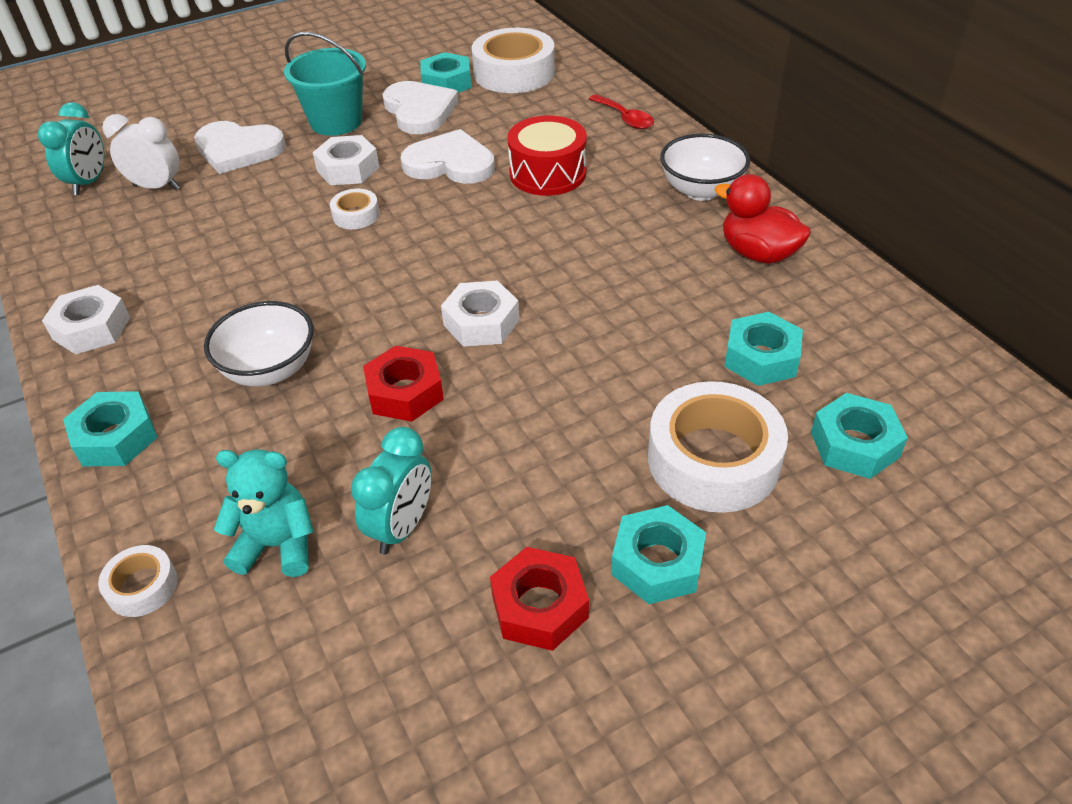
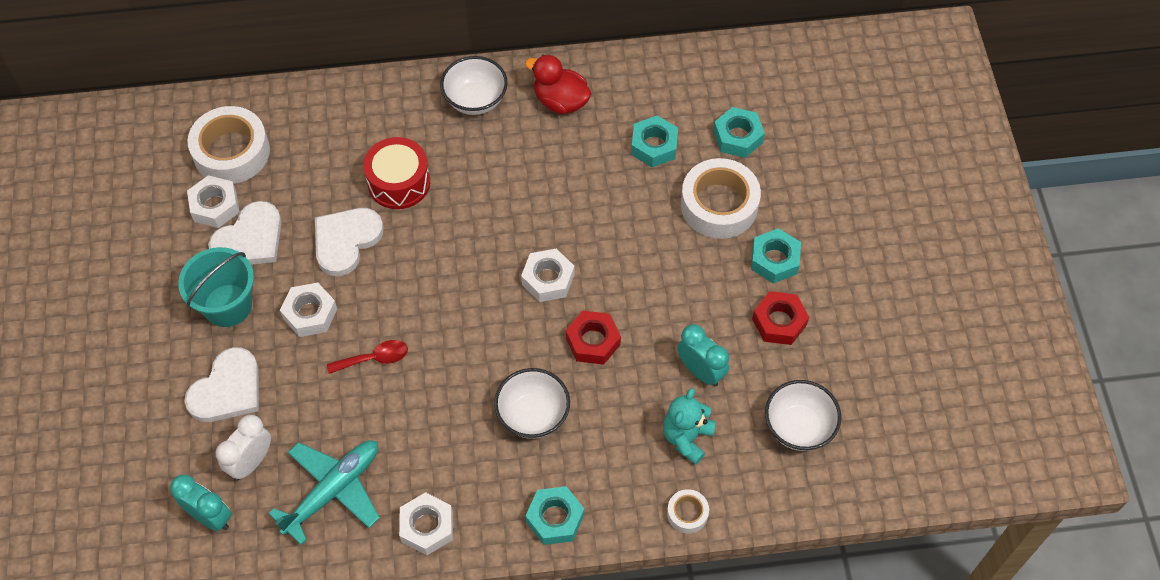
camera: 70 degrees left, 15 degrees up
(131, 247) = (333, 490): none -> turquoise plane
(340, 701) = (798, 427): none -> white bowl
(356, 215) = (380, 323): white tape -> none
(419, 111) = (250, 239): white heart -> white heart turned 135 degrees clockwise
(446, 83) = (215, 206): turquoise nut -> white nut
(625, 118) = (354, 105): red spoon -> red spoon (374, 358)
(758, 253) = (560, 101): red duck -> red duck turned 60 degrees clockwise

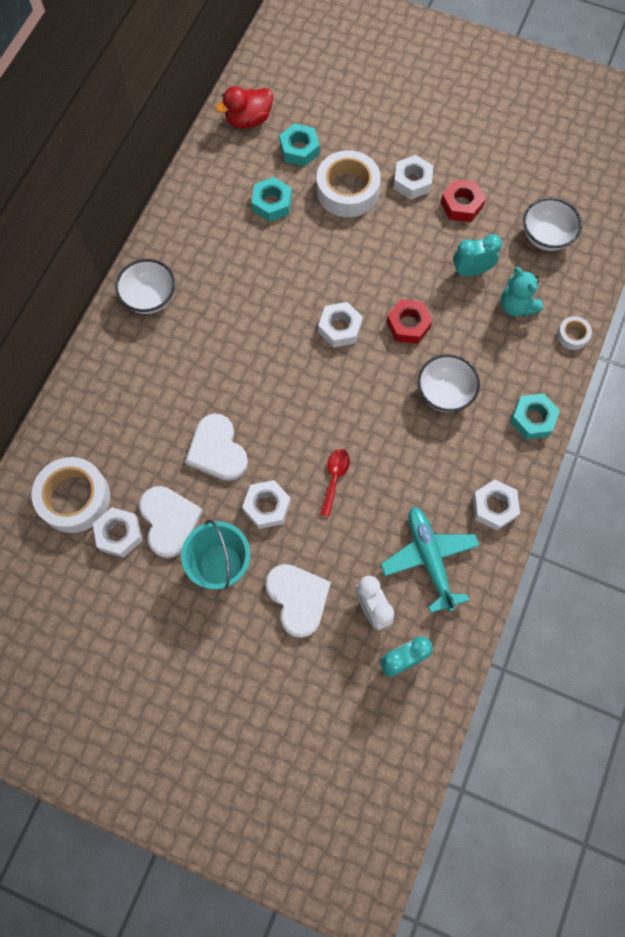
camera: 60 degrees left, 10 degrees up
(399, 182) = (188, 387): red drum -> none
(560, 101) = (191, 242): red duck -> red duck (248, 120)
(774, 260) = (412, 181): turquoise nut -> white nut

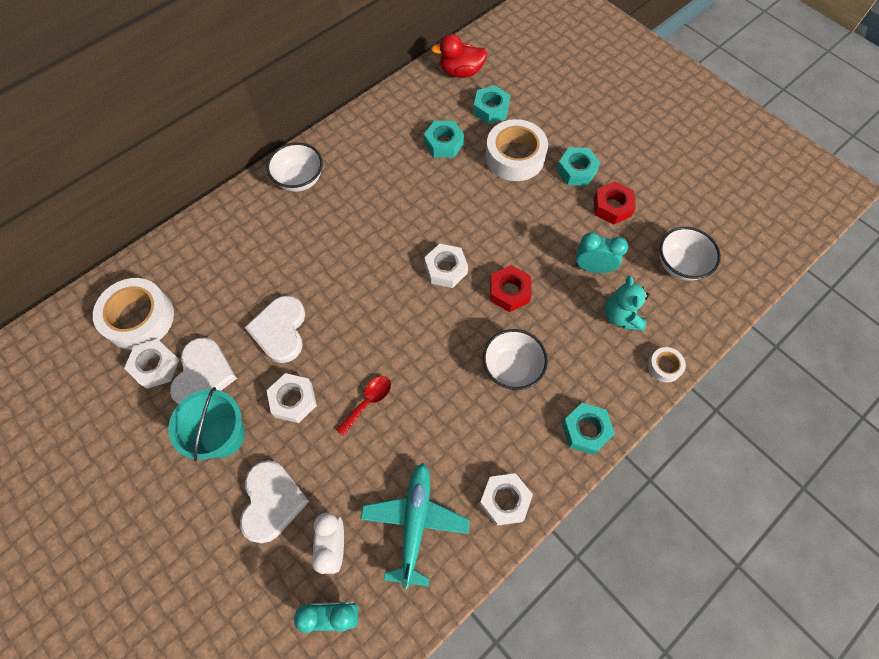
camera: 25 degrees right, 5 degrees down
(412, 181) = (576, 170): white nut -> turquoise nut

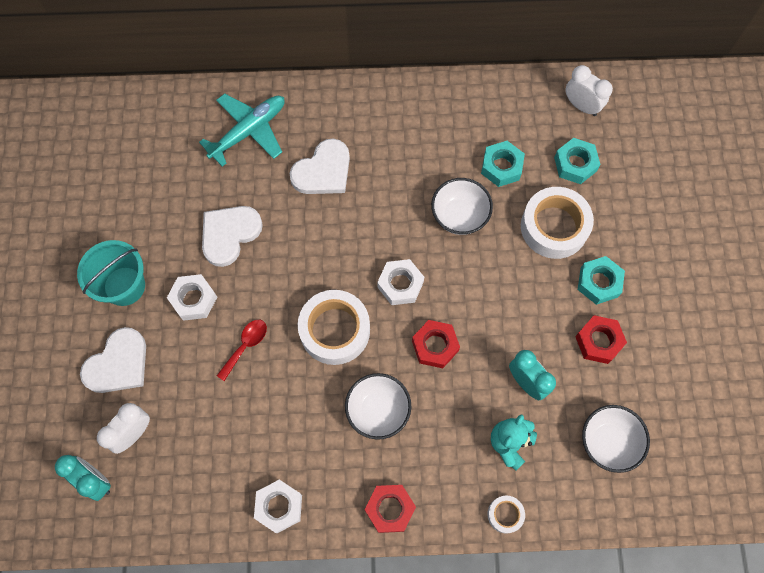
camera: 40 degrees right, 5 degrees up
(139, 318) = (138, 144): white tape -> white tape (335, 330)
(156, 366) = (120, 193): white nut -> none
(203, 374) = (147, 226): white heart -> white heart (323, 171)
(300, 180) = (350, 112): white bowl -> white bowl (459, 216)
(368, 402) = (245, 346): red spoon -> red spoon turned 45 degrees counterclockwise
(415, 523) = (201, 466): turquoise plane -> turquoise plane (248, 131)
(461, 72) = (581, 106): red duck -> white clock
(586, 430) = (390, 509): turquoise nut -> red nut

